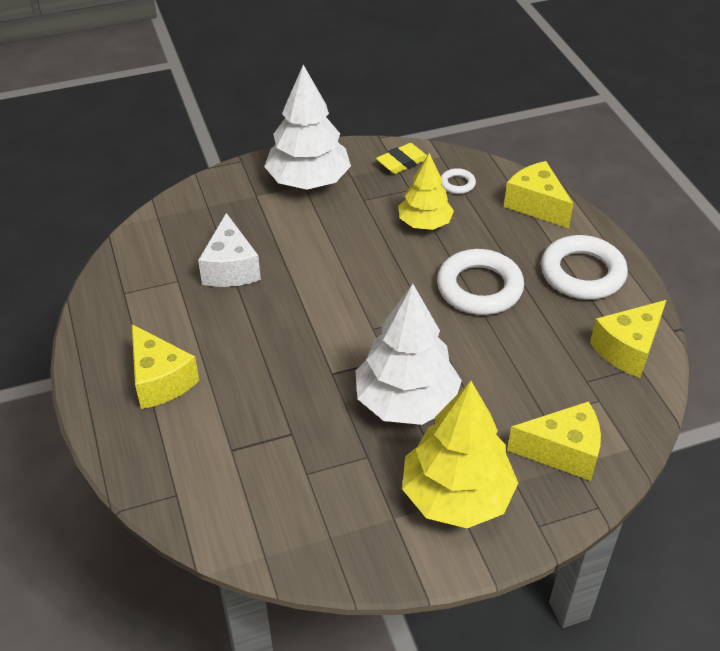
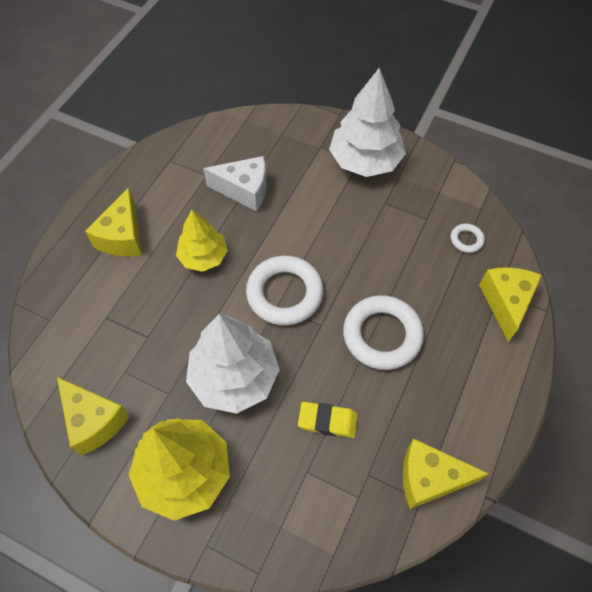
camera: 45 degrees right, 15 degrees up
(230, 268) = (244, 190): white cheese -> white cheese turned 120 degrees counterclockwise
(402, 162) = (447, 192): yellow eraser -> yellow eraser (327, 421)
(424, 223) = (405, 253): yellow tree -> yellow tree (203, 257)
(562, 451) = (286, 510): yellow cheese -> yellow cheese (94, 421)
(582, 273) = (472, 388): white ring -> white ring (284, 293)

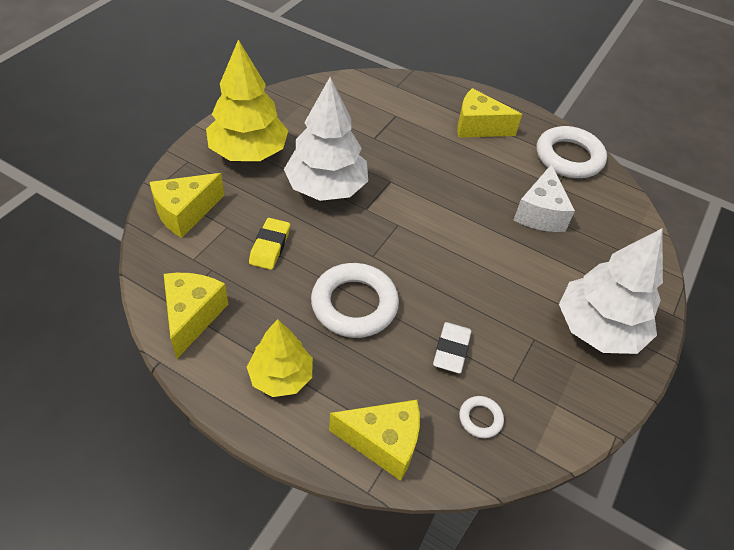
camera: 90 degrees right, 10 degrees down
(94, 421) = (304, 107): yellow cheese -> yellow cheese (185, 213)
(203, 257) = (456, 177): yellow tree -> yellow tree (281, 376)
(284, 293) = (411, 231): white ring -> white ring (569, 157)
(410, 259) = (451, 350): none -> white eraser

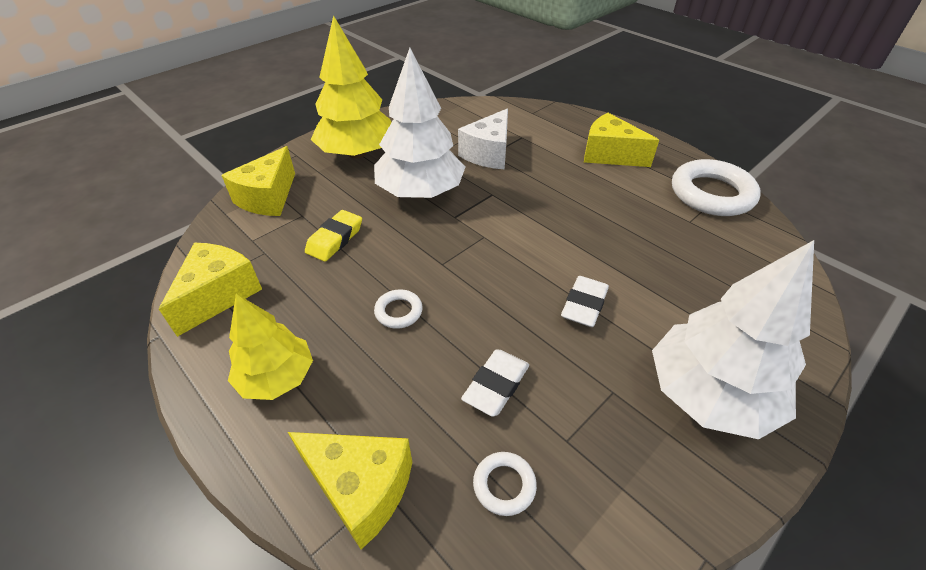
camera: 20 degrees right, 5 degrees down
(185, 213) = (268, 198): yellow cheese -> yellow cheese turned 45 degrees counterclockwise
(354, 304) = (398, 311): white ring -> white ring, size x0.46
(496, 274) = (584, 305): none -> white eraser
(540, 213) = (660, 246): white cheese -> white cheese (488, 153)

